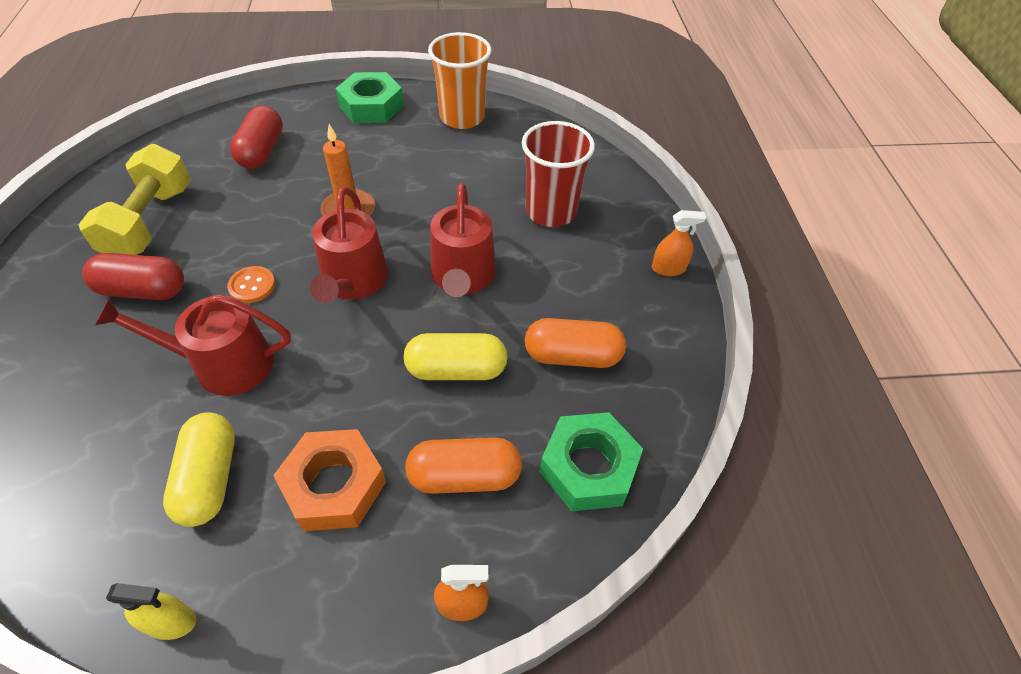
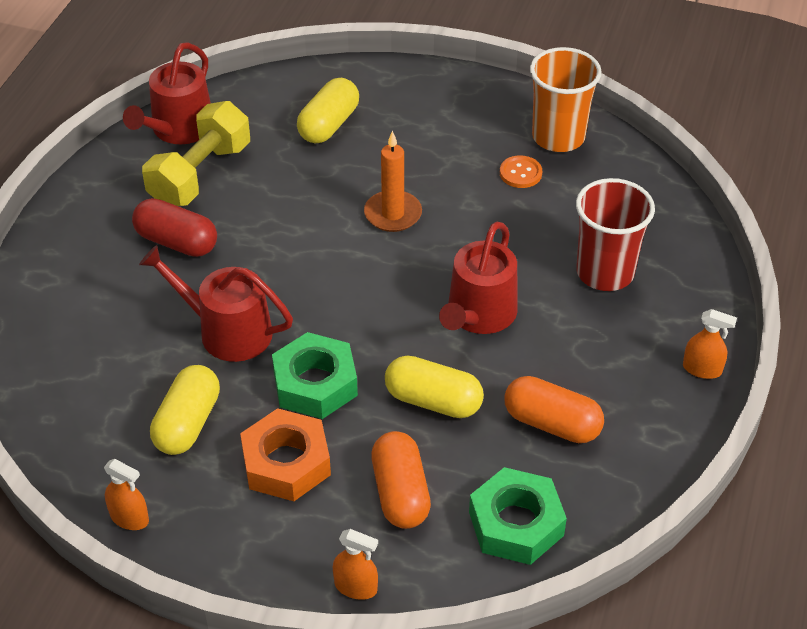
camera: 25 degrees right, 5 degrees down
(171, 622) = (129, 518): yellow spray bottle -> orange spray bottle
(252, 286) = (274, 265): orange button -> orange button (520, 173)
(262, 151) = (329, 125): red capsule -> yellow capsule
(353, 281) = (369, 288): red watering can -> red watering can (179, 129)
(371, 106) = (463, 98): green nut -> green nut (315, 384)
(464, 476) = (400, 493): orange capsule -> orange capsule turned 60 degrees clockwise

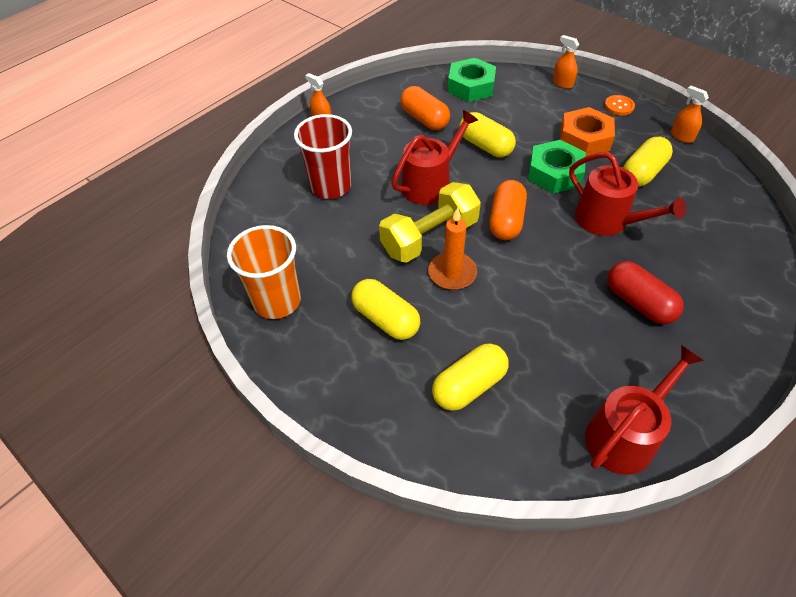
camera: 155 degrees left, 5 degrees up
(200, 175) = (609, 367): yellow dumbbell -> yellow dumbbell (429, 237)
(400, 493) = (524, 111): orange capsule -> orange capsule (506, 221)
(437, 153) = (386, 319): none -> yellow capsule
(520, 173) = (332, 277): orange button -> orange button (619, 106)

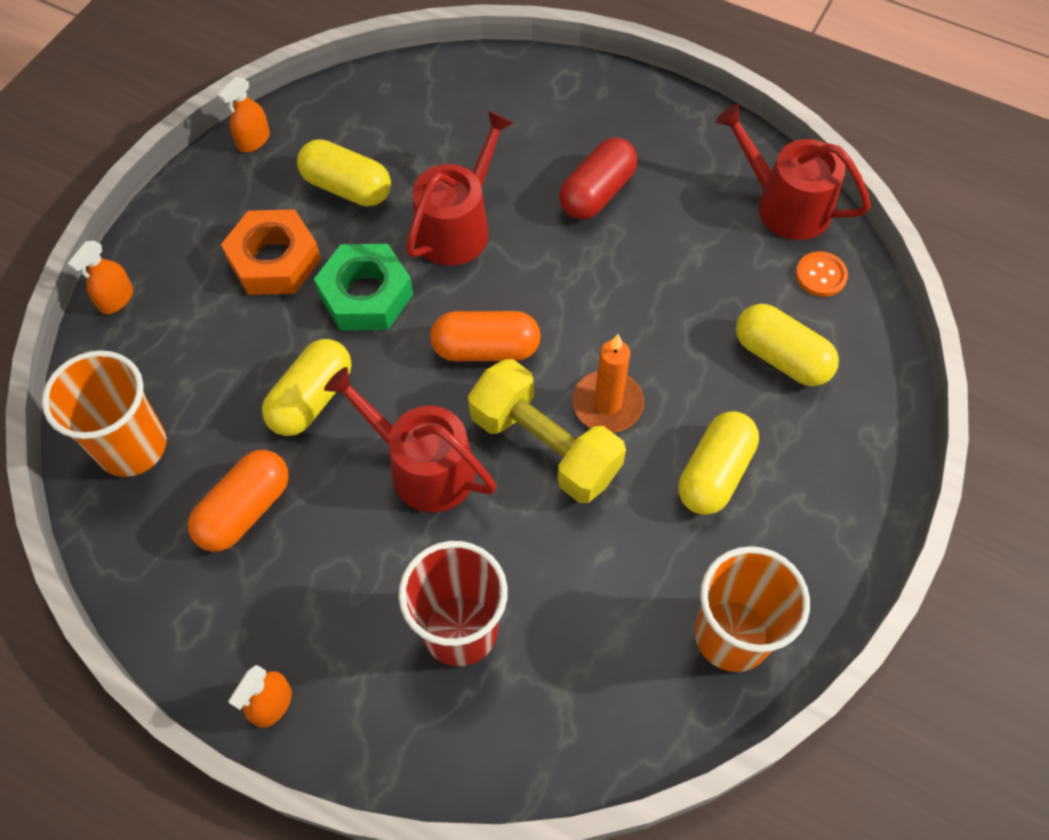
camera: 105 degrees left, 10 degrees up
(471, 86) = (132, 446): green nut -> orange cup
(619, 106) = (181, 217): orange button -> orange button (821, 275)

